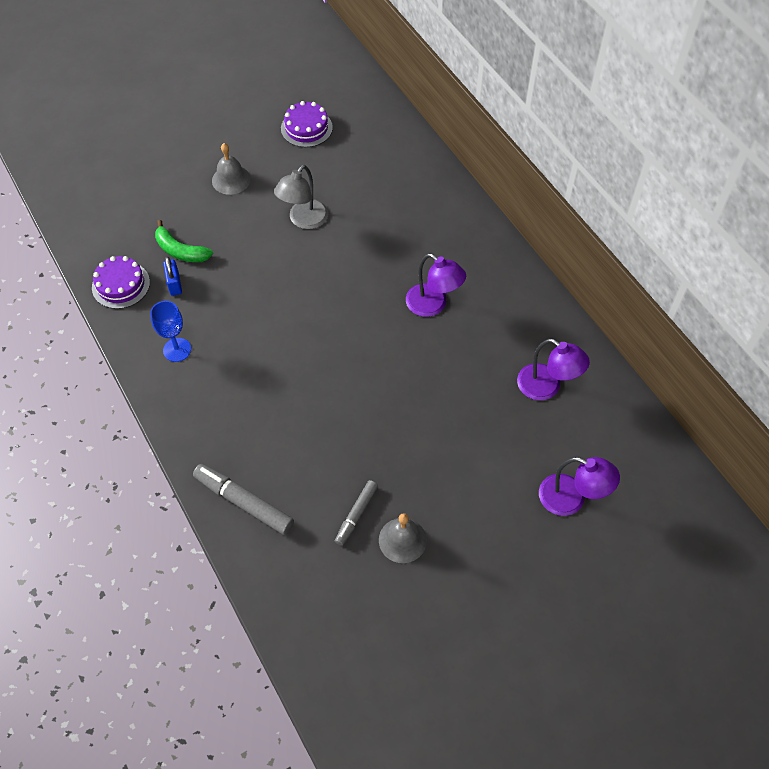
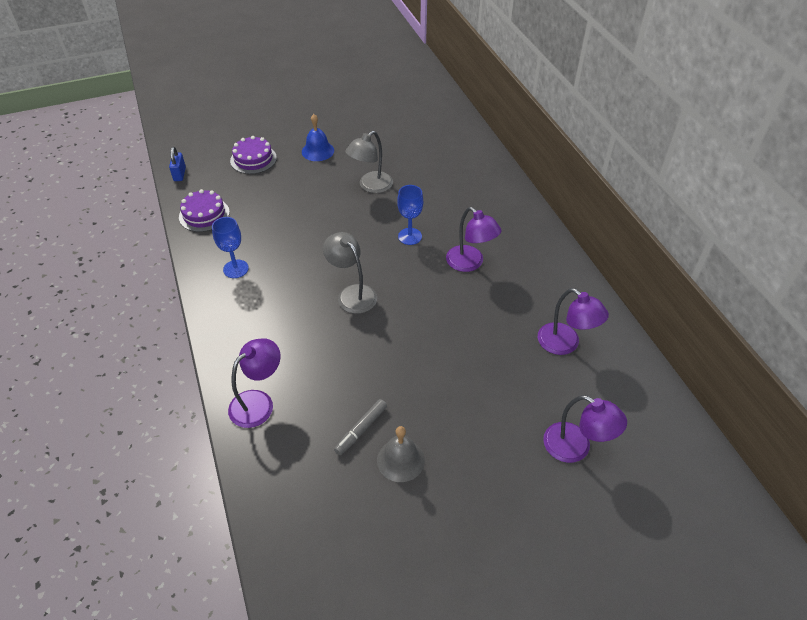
camera: 10 degrees right, 10 degrees down
(174, 284) = (249, 219): blue padlock -> blue padlock (179, 174)
(180, 251) = (261, 196): green banana -> none
(231, 179) = (318, 151): grey bell -> blue bell
(244, 502) = (258, 402): grey marker -> purple lamp
(306, 128) = (389, 122): purple cake -> purple cake (253, 159)
(313, 361) = (352, 293): none -> grey lamp
(361, 280) = (410, 236): none -> blue goblet

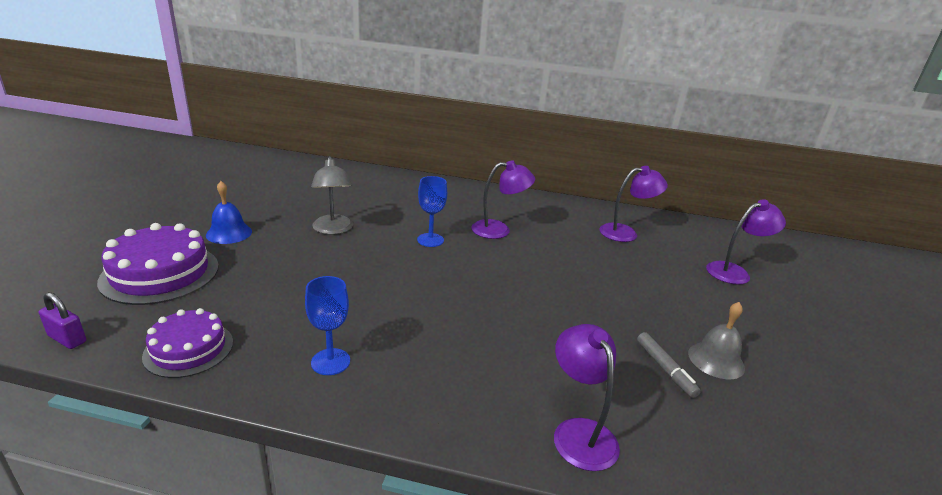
camera: 60 degrees left, 20 degrees down
(179, 174) = (67, 339): blue padlock -> purple padlock
(253, 159) = (160, 273): purple cake -> purple cake, size x1.56
(352, 293) = (470, 298): grey lamp -> none

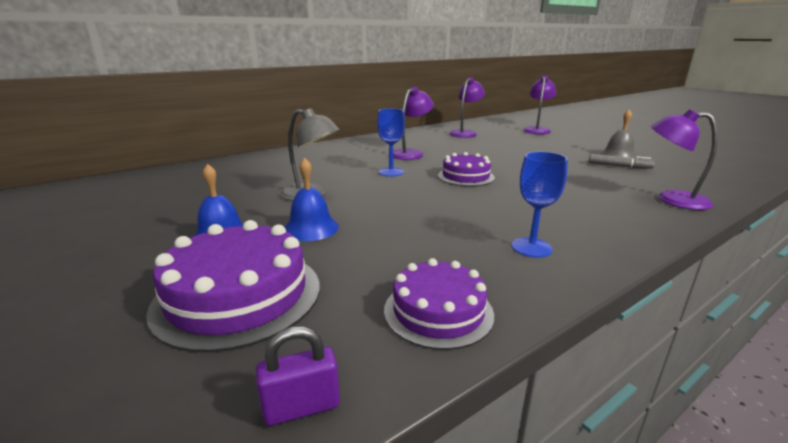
camera: 45 degrees left, 5 degrees down
(272, 255) = (311, 228): none -> blue bell
(471, 279) = (465, 176): none -> purple cake

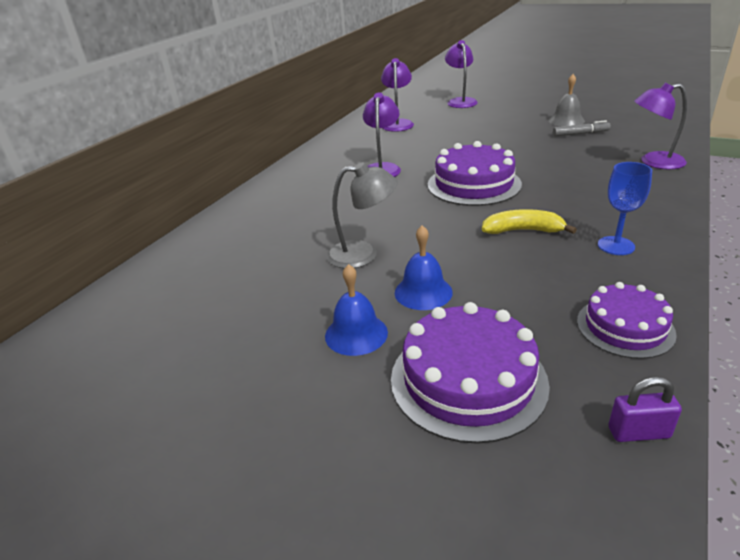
camera: 25 degrees left, 10 degrees up
(302, 407) = (638, 432): purple padlock -> purple padlock turned 45 degrees clockwise
(391, 172) = (398, 200): blue goblet -> none
(458, 213) = (523, 230): none -> yellow banana
(465, 176) = (473, 184): purple cake -> purple cake, size x1.56

